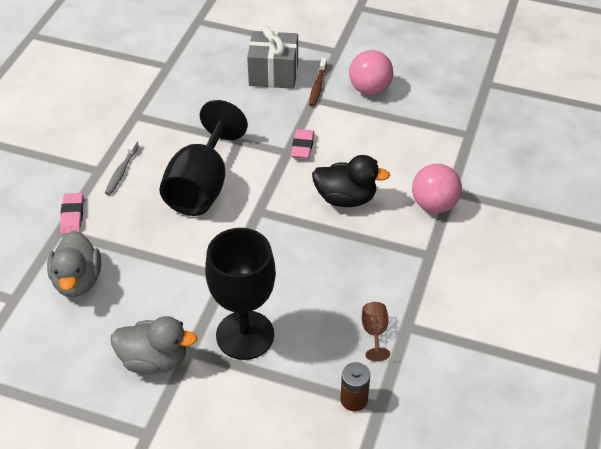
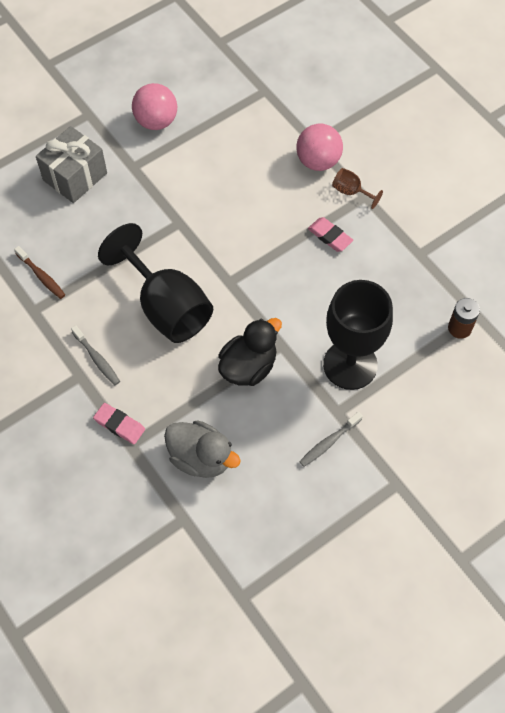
camera: 55 degrees left, 15 degrees up
(154, 360) = (329, 442): grey duck -> grey toothbrush
(302, 146) = (181, 208): pink eraser -> pink eraser (330, 236)
(317, 86) = (120, 155): brown toothbrush -> brown toothbrush (41, 276)
(346, 198) = (264, 214): black duck -> black duck (248, 366)
(374, 333) = (410, 278): brown goblet -> brown goblet (351, 192)

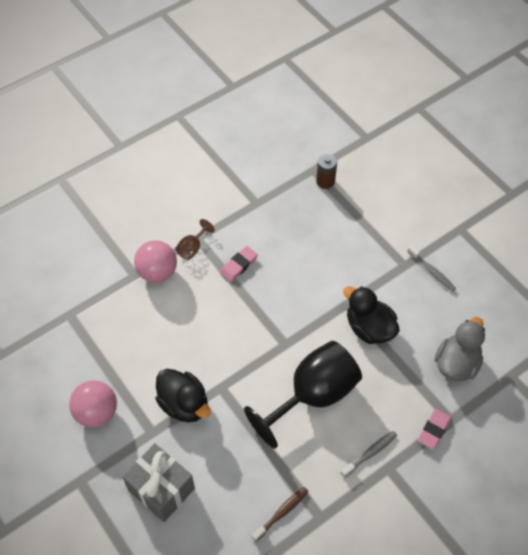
camera: 90 degrees left, 5 degrees down
(161, 191) = (184, 404): none -> black duck
(350, 365) = (362, 255): black goblet -> none

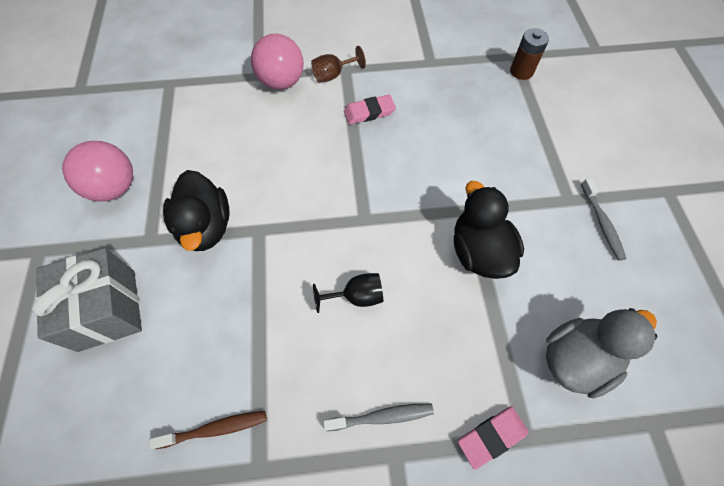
camera: 30 degrees right, 5 degrees up
(313, 395) = (356, 296): black goblet -> black goblet, size x0.41

